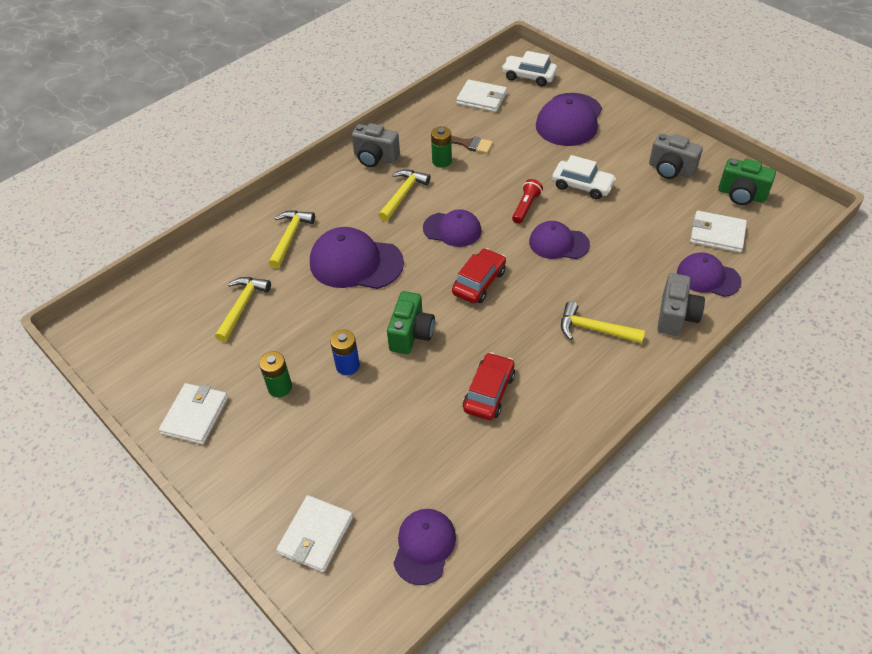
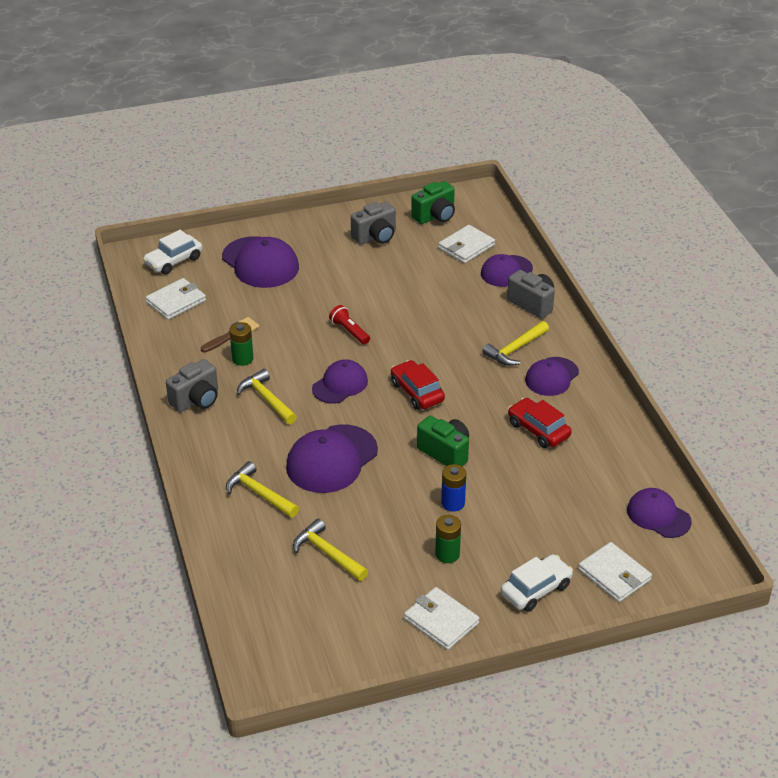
camera: 65 degrees left, 10 degrees down
(558, 243) = (408, 330): purple cap -> purple cap (551, 377)
(582, 185) = (351, 290): white car -> white car (536, 589)

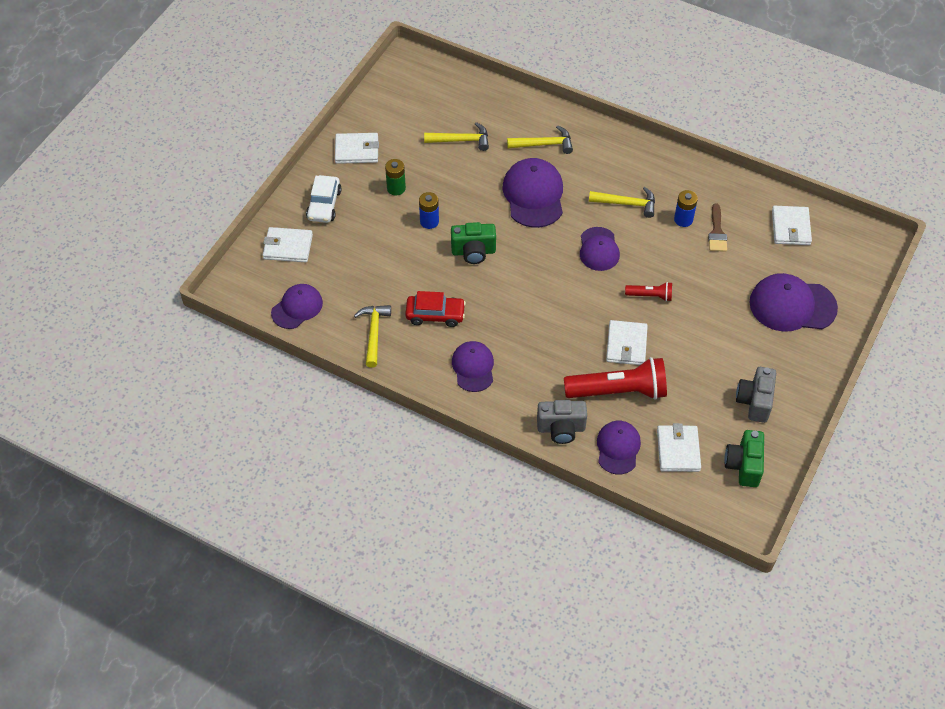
camera: 135 degrees right, 15 degrees up
(173, 261) = (847, 258): white car -> none
(196, 400) = (665, 171): grey camera -> none
(242, 359) = (683, 219): green battery -> blue battery
(414, 317) = (626, 345): none -> white wallet
(417, 392) = (545, 282): red car -> none
(460, 297) = (618, 391): none -> red flashlight
(515, 349) = (524, 372): yellow hammer -> yellow hammer (374, 333)
(658, 515) = (297, 307): purple cap -> purple cap turned 45 degrees counterclockwise

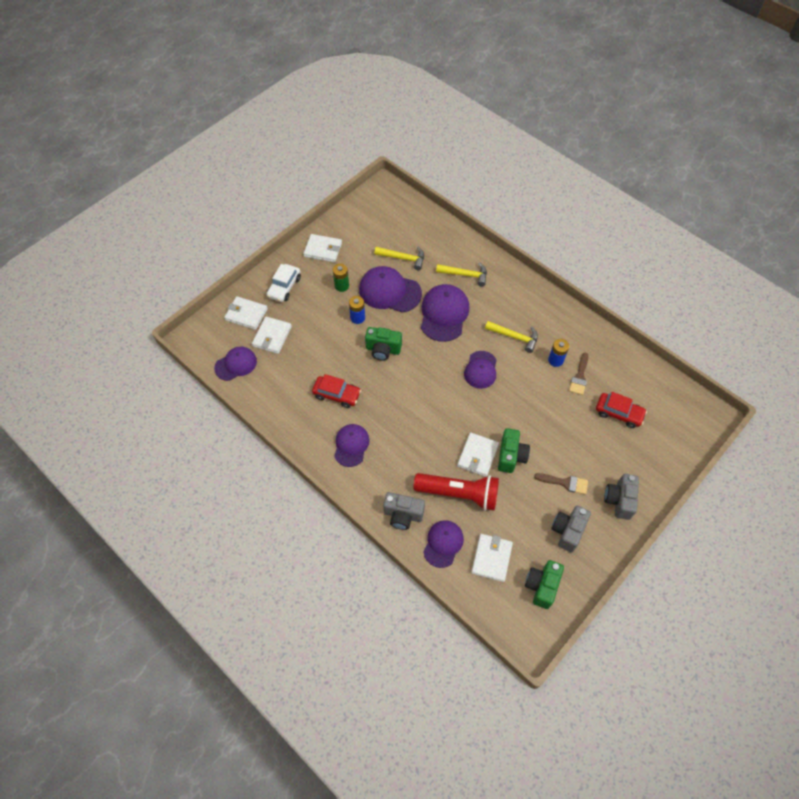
camera: 15 degrees right, 5 degrees up
(374, 333) = (285, 399): yellow hammer -> none
(650, 296) = (509, 418): red flashlight -> none
(665, 337) = (511, 456): none -> green camera
(736, 351) = (565, 483): none -> brown brush
(773, 262) = (618, 413): none -> red car
(790, 227) = (641, 386): white wallet -> white wallet (272, 336)
(792, 305) = (623, 454): purple cap -> purple cap (389, 291)
(802, 356) = (619, 500): none -> grey camera

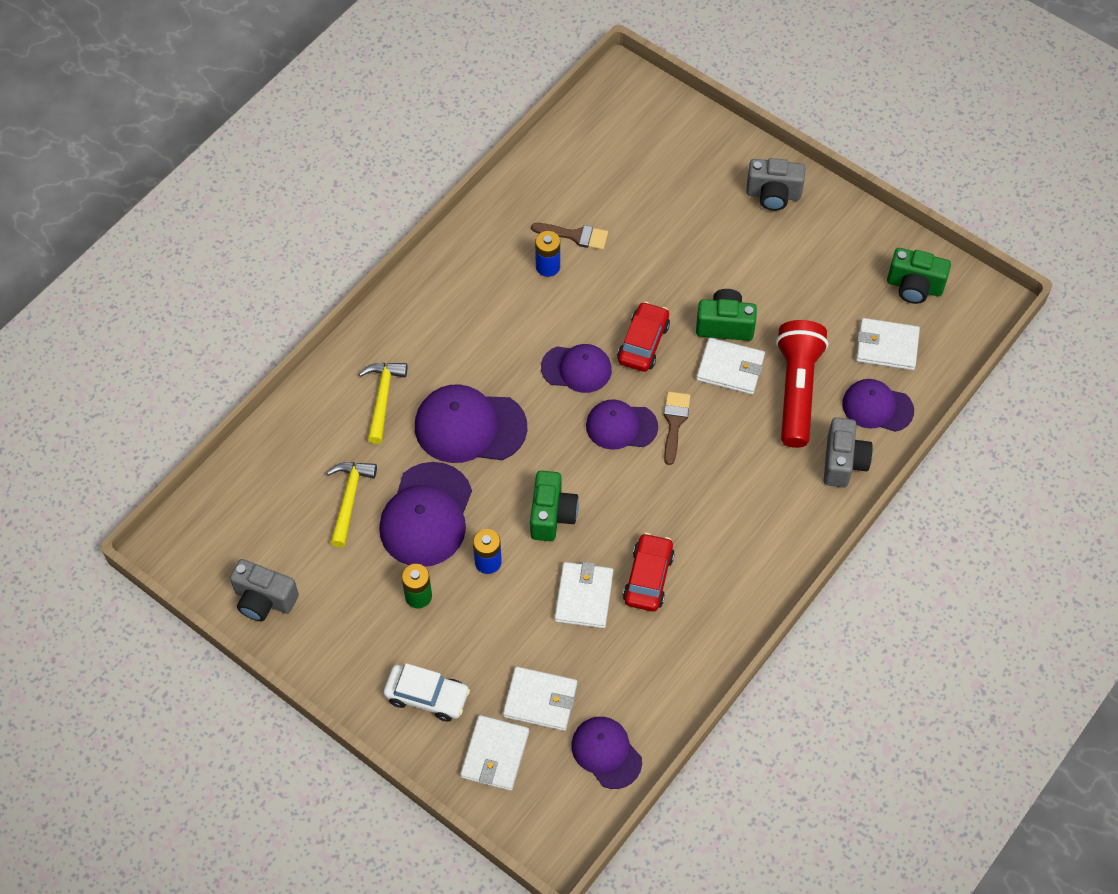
camera: 95 degrees left, 0 degrees up
(323, 250) = (333, 639): white wallet -> white wallet (584, 597)
(351, 445) = (739, 545): purple cap -> purple cap (621, 426)
(514, 337) = (508, 323): yellow hammer -> none
(565, 483) = (757, 257): brown brush -> brown brush (674, 422)
(567, 531) = (830, 256): grey camera -> grey camera (264, 600)
(618, 413) = (633, 189): red car -> red car (643, 343)

